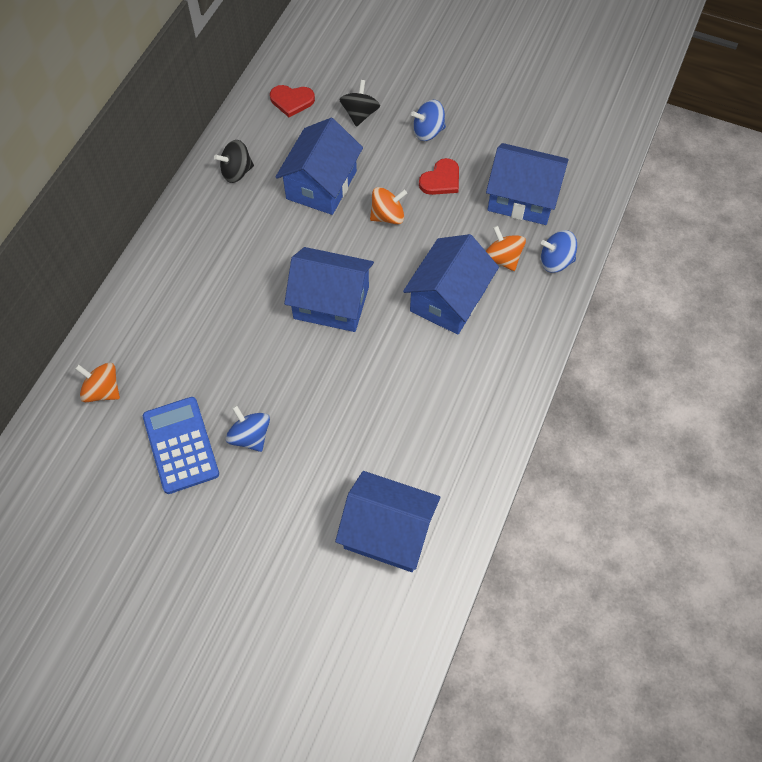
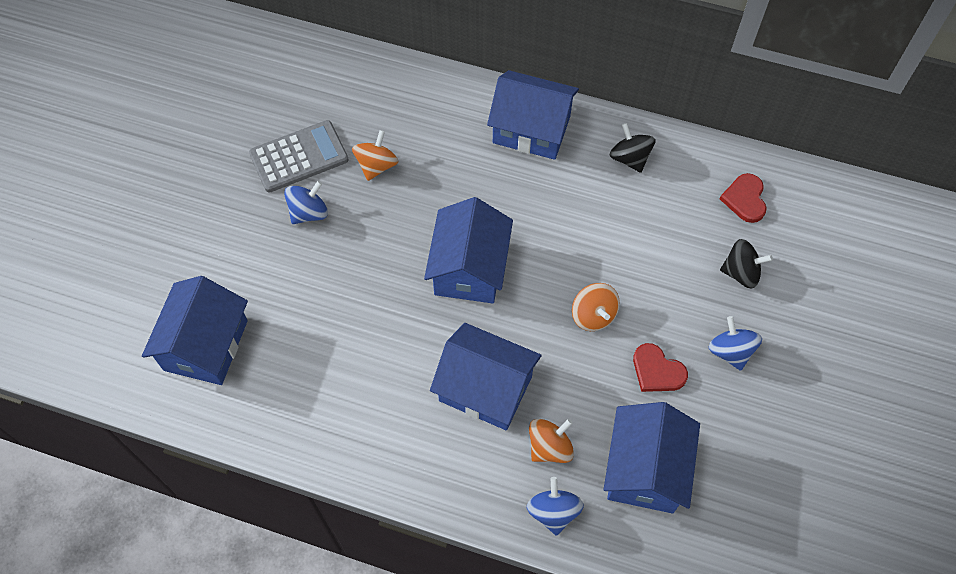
camera: 85 degrees right, 0 degrees up
(103, 390) = (354, 87): orange spinning top -> orange spinning top (376, 166)
(181, 445) = (299, 157): blue calculator -> grey calculator
(321, 185) = (627, 242): blue house -> blue house (531, 129)

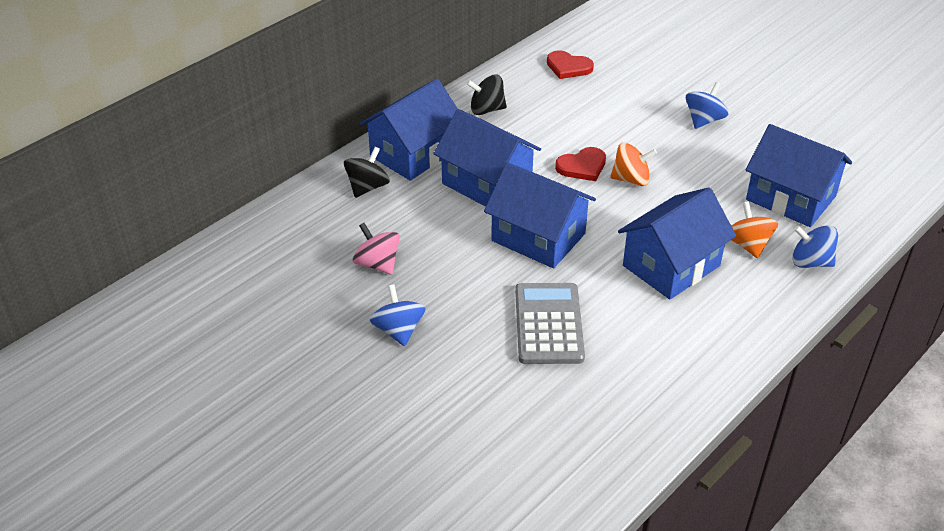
camera: 65 degrees left, 20 degrees down
(206, 345) = (513, 462): blue house -> blue house (486, 183)
(299, 157) = (322, 318): grey calculator -> grey calculator (549, 324)
(376, 166) = (377, 264): orange spinning top -> pink spinning top
(657, 371) = (703, 162): red heart -> red heart (582, 166)
(730, 351) = (704, 120): blue spinning top -> blue spinning top turned 120 degrees clockwise
(741, 273) = (635, 91): black spinning top -> black spinning top (367, 187)

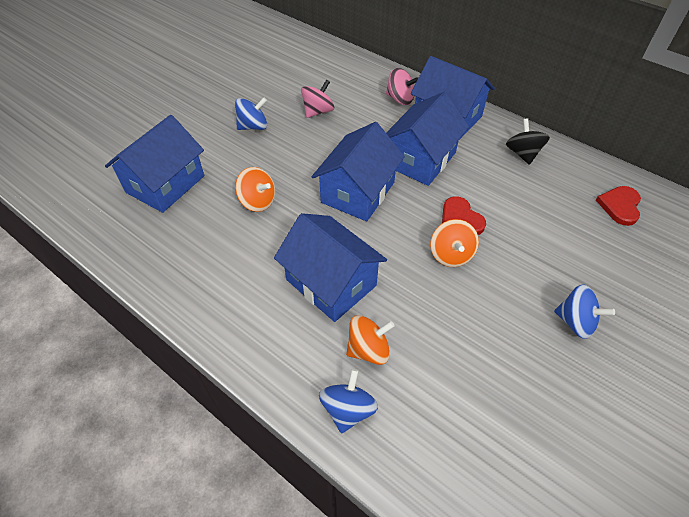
camera: 85 degrees right, 10 degrees up
(367, 187) = (400, 99): black spinning top -> pink spinning top
(549, 324) = (258, 201): grey calculator -> orange spinning top
(790, 198) = (456, 401): blue house -> blue house (165, 184)

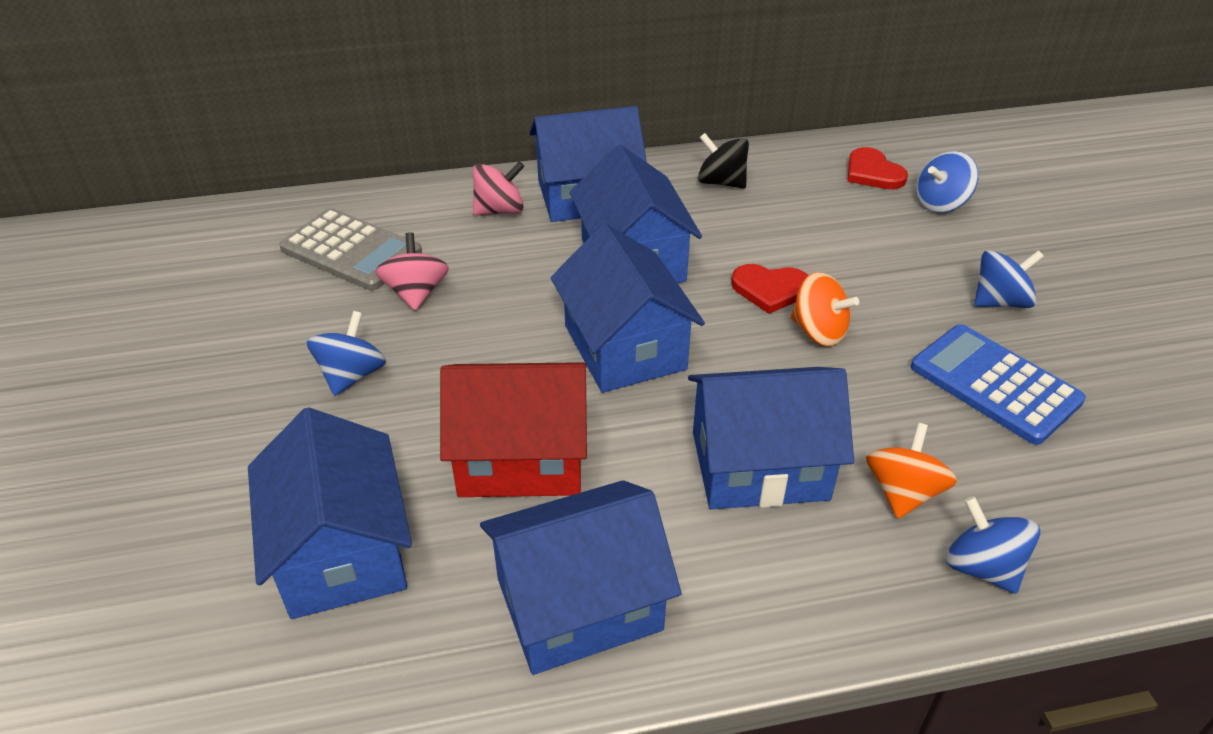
camera: 50 degrees left, 10 degrees down
(196, 267) = (579, 604): none -> blue house
(258, 201) = (521, 457): orange spinning top -> red house
(321, 78) = (351, 251): none -> grey calculator
(497, 352) = (994, 384): none -> blue calculator
(634, 250) = (940, 203): none -> blue spinning top

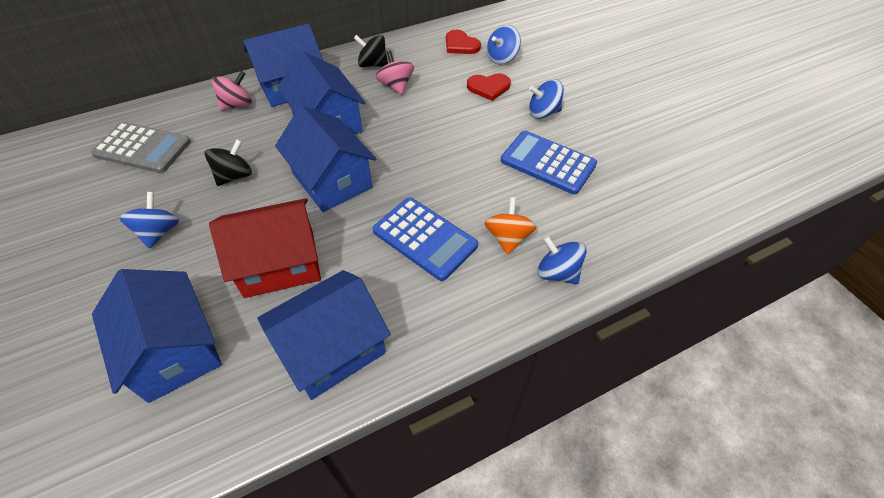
camera: 15 degrees left, 10 degrees up
(416, 293) = (192, 169): pink spinning top -> pink spinning top (396, 86)
(476, 314) = (234, 176): none -> black spinning top
(759, 465) = (424, 238): blue house -> blue calculator
(770, 289) = (413, 128): red heart -> red heart (489, 87)
(818, 331) = (445, 149): orange spinning top -> none
(1000, 301) = (543, 112): blue spinning top -> blue spinning top turned 150 degrees counterclockwise

